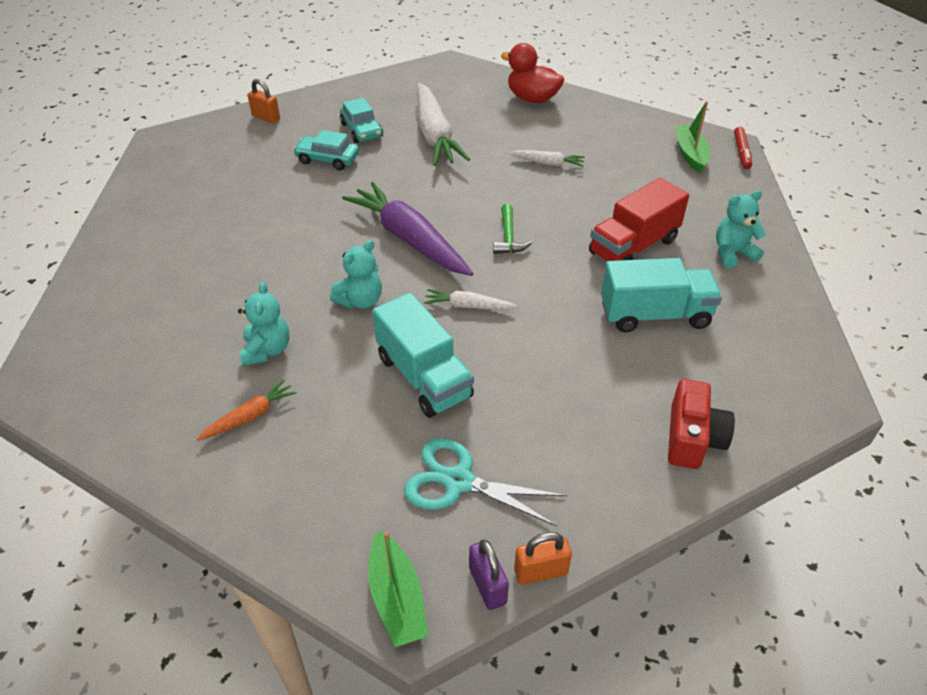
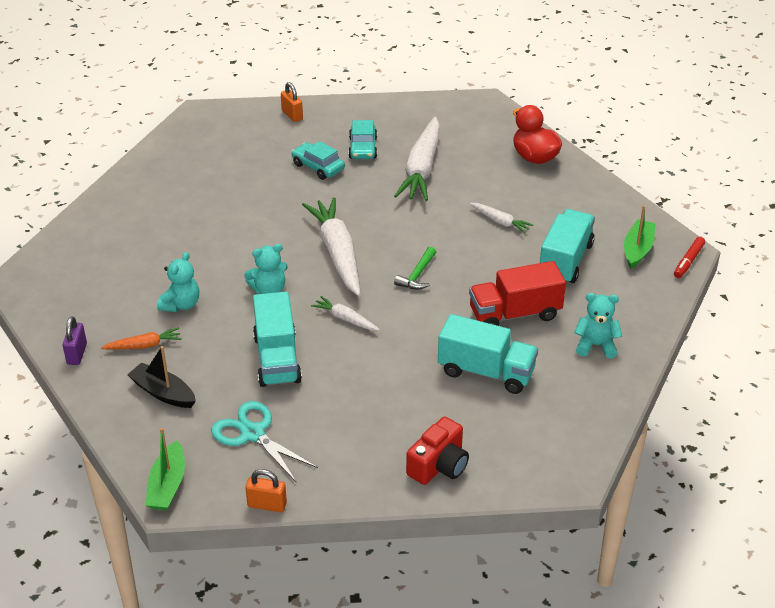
camera: 25 degrees right, 5 degrees down
(312, 469) = (163, 393): none -> black boat
(409, 239) = (337, 253): purple carrot -> white carrot
(487, 585) = (227, 499): purple padlock -> purple padlock (77, 354)
(637, 182) = (565, 261): none -> turquoise truck

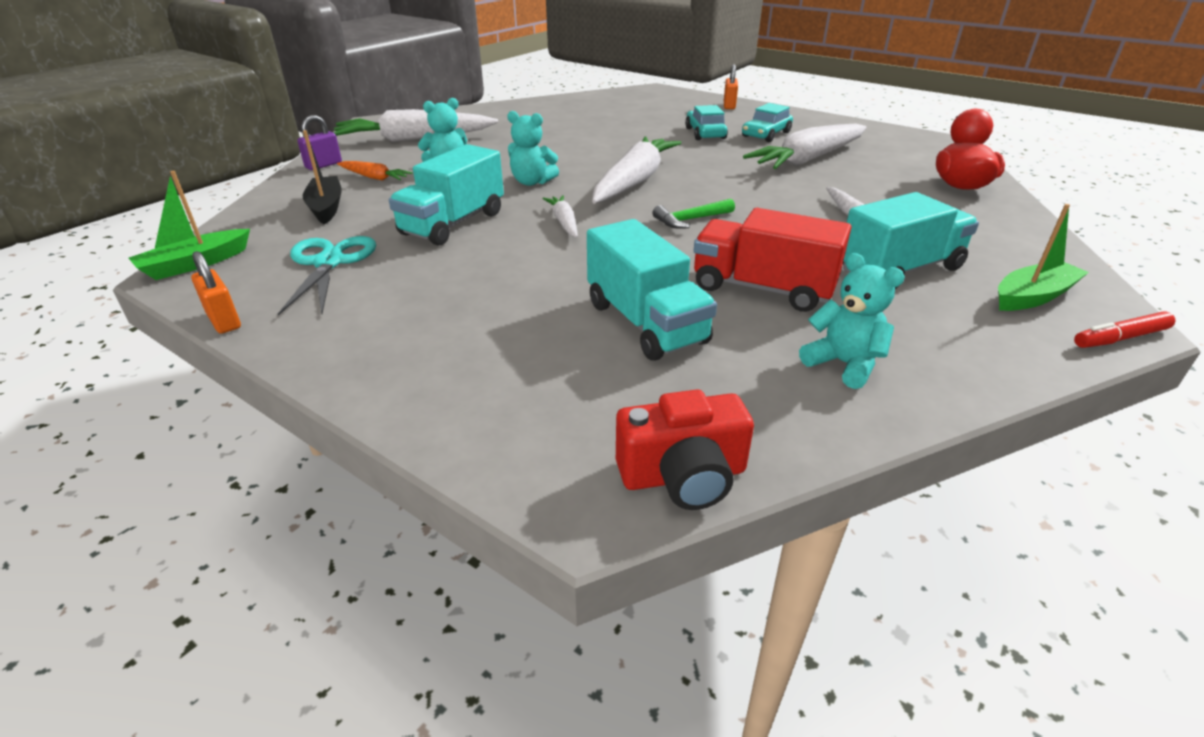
camera: 40 degrees right, 5 degrees down
(97, 285) = (414, 139): none -> white carrot
(439, 465) = (440, 382): red camera -> red camera (683, 475)

